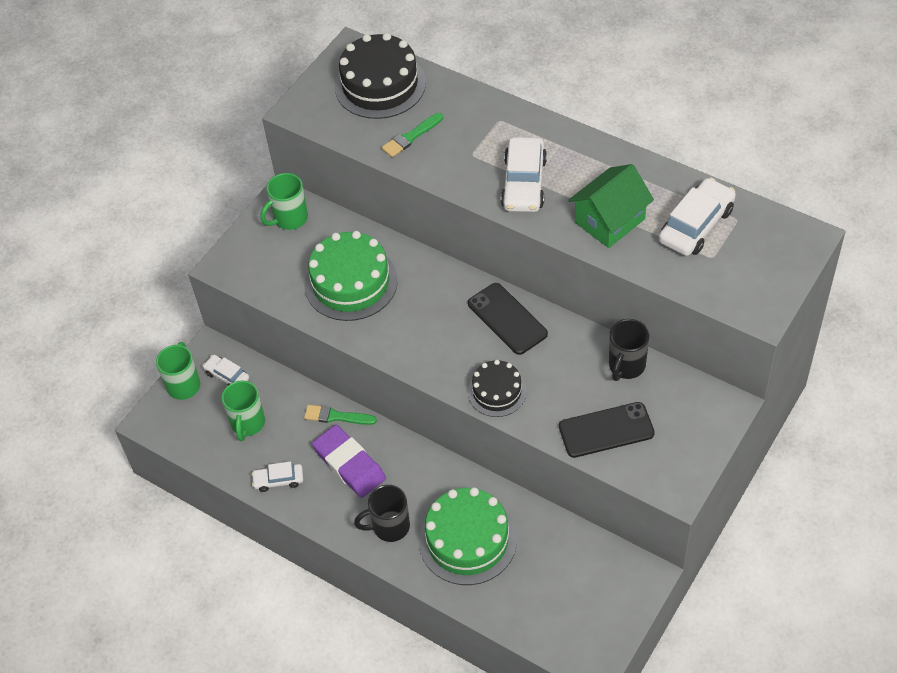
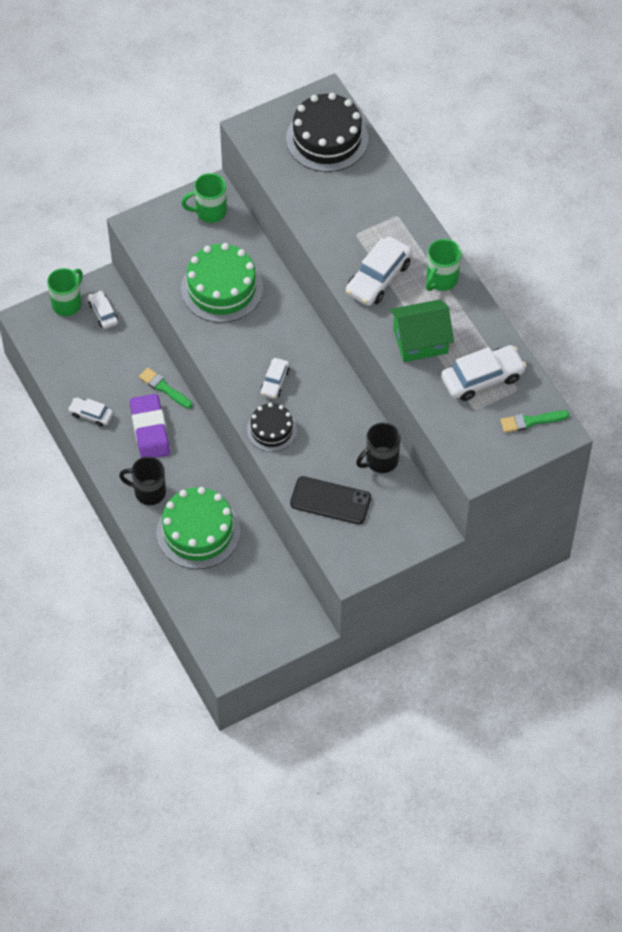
camera: 25 degrees right, 5 degrees up
(248, 424) = (95, 359): green mug -> green mug (441, 280)
(411, 137) = (320, 195): green brush -> green brush (531, 421)
(466, 344) = (274, 381): none -> white car
(507, 319) = (318, 378): black phone -> none

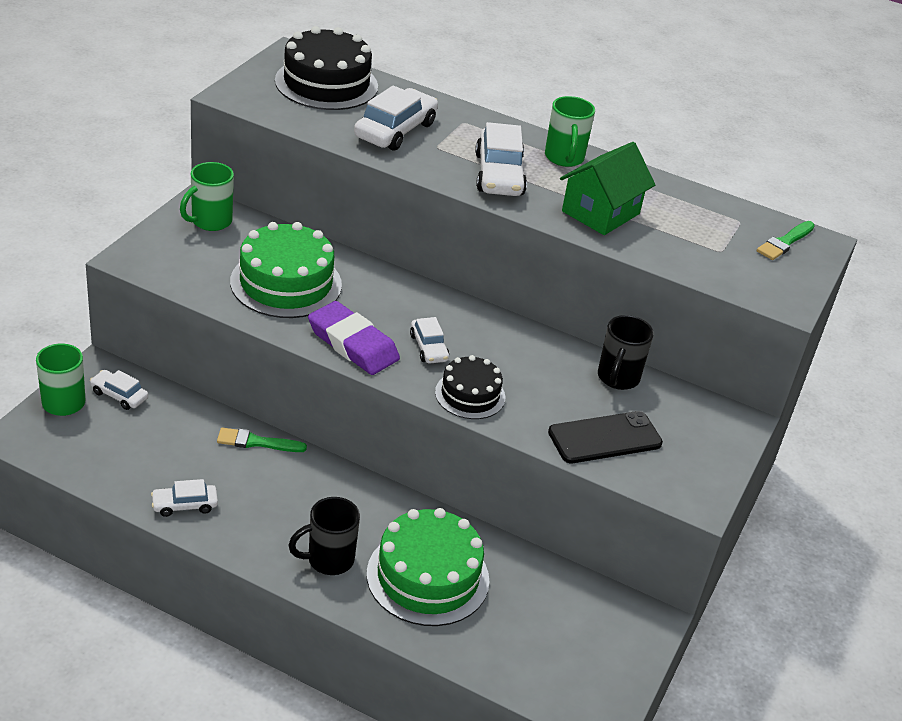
camera: 40 degrees left, 20 degrees down
(150, 429) = (274, 491): purple eraser -> purple eraser (353, 344)
(482, 378) = (697, 223): white car -> white car (395, 130)

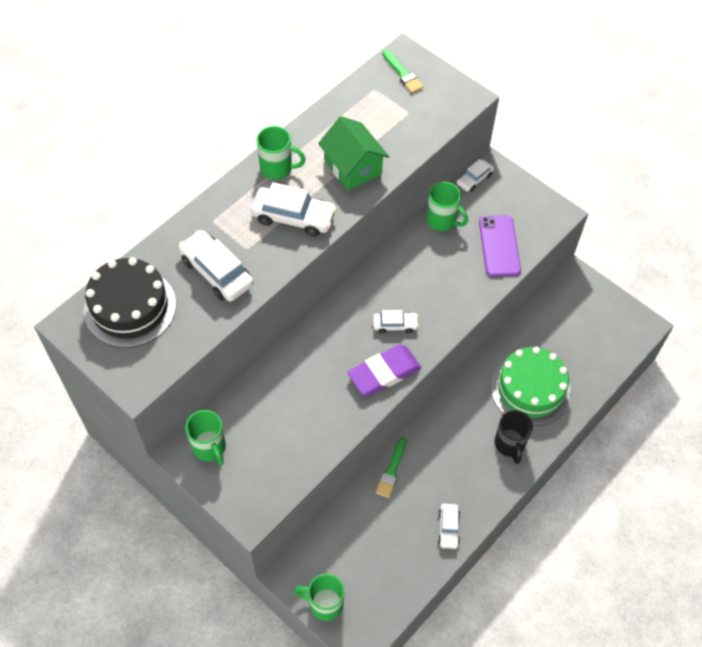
camera: 70 degrees left, 20 degrees up
(119, 395) = (324, 561): white car -> white car (474, 179)
(286, 283) = (304, 404): green cake -> none
(470, 395) = (448, 312): black cake -> none
(605, 438) = (499, 246): black phone -> purple phone
(617, 378) = (442, 220): black mug -> green mug

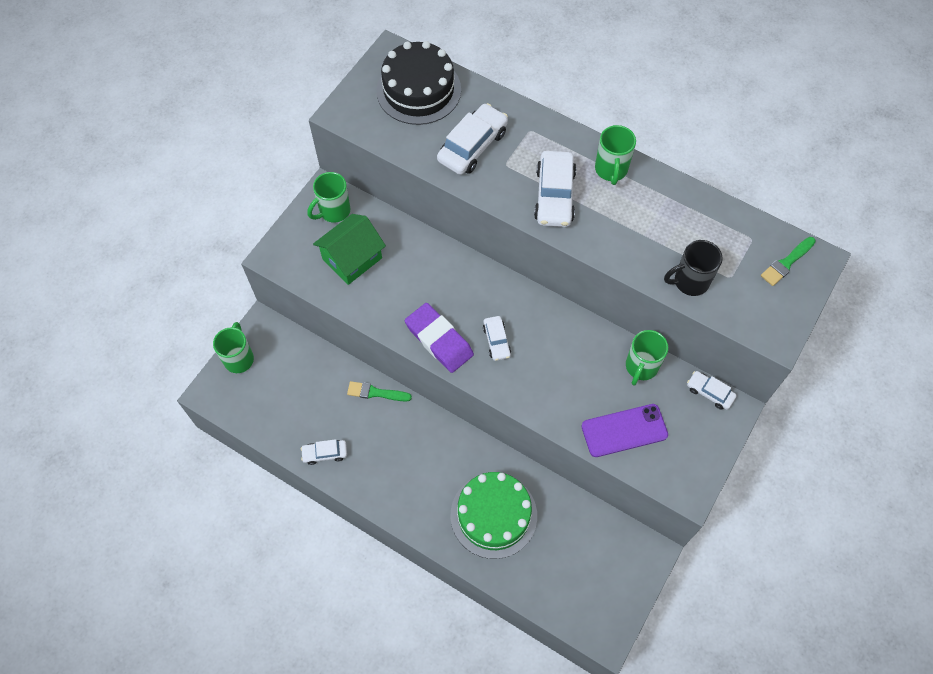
camera: 80 degrees right, 5 degrees up
(353, 167) = (634, 236): green house -> green house (352, 258)
(510, 445) = (424, 501): black mug -> black mug (689, 282)

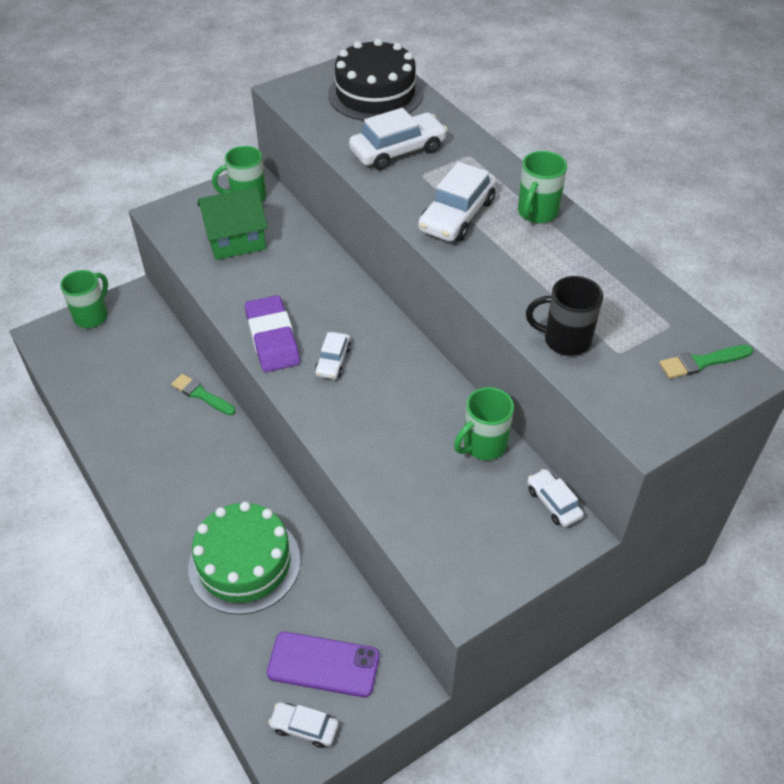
camera: 25 degrees right, 15 degrees down
(325, 453) = (111, 430): white car -> white car (304, 727)
(624, 430) = (422, 502): purple phone -> purple phone (323, 664)

